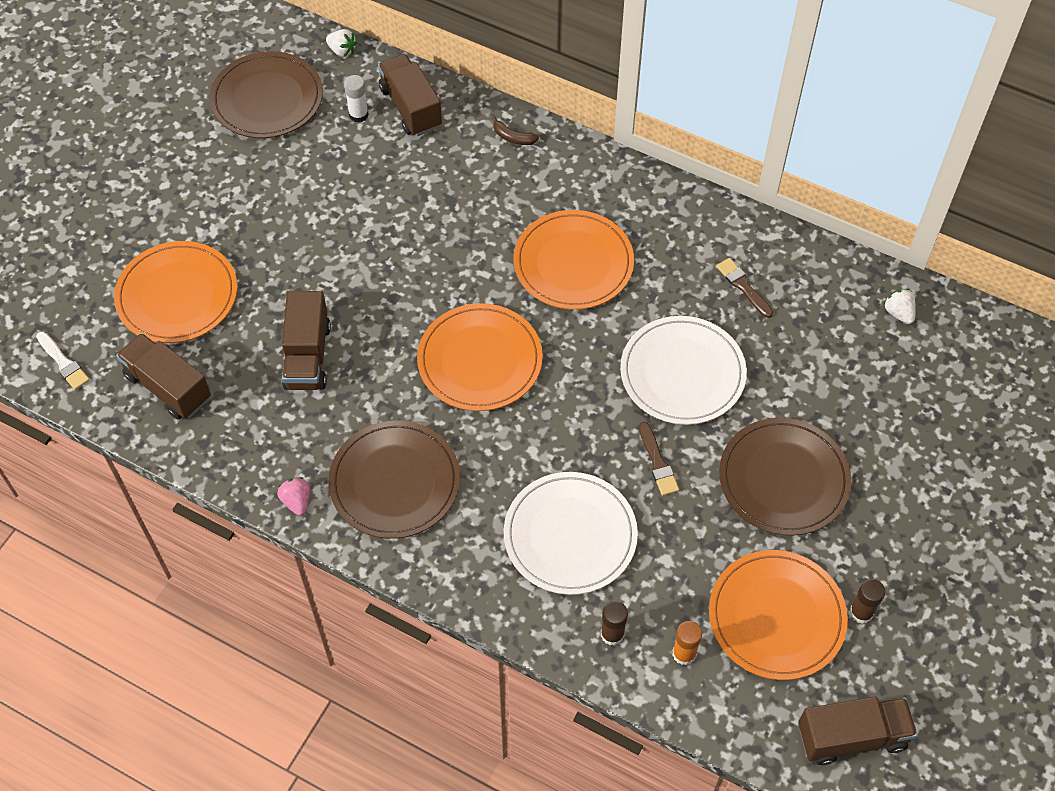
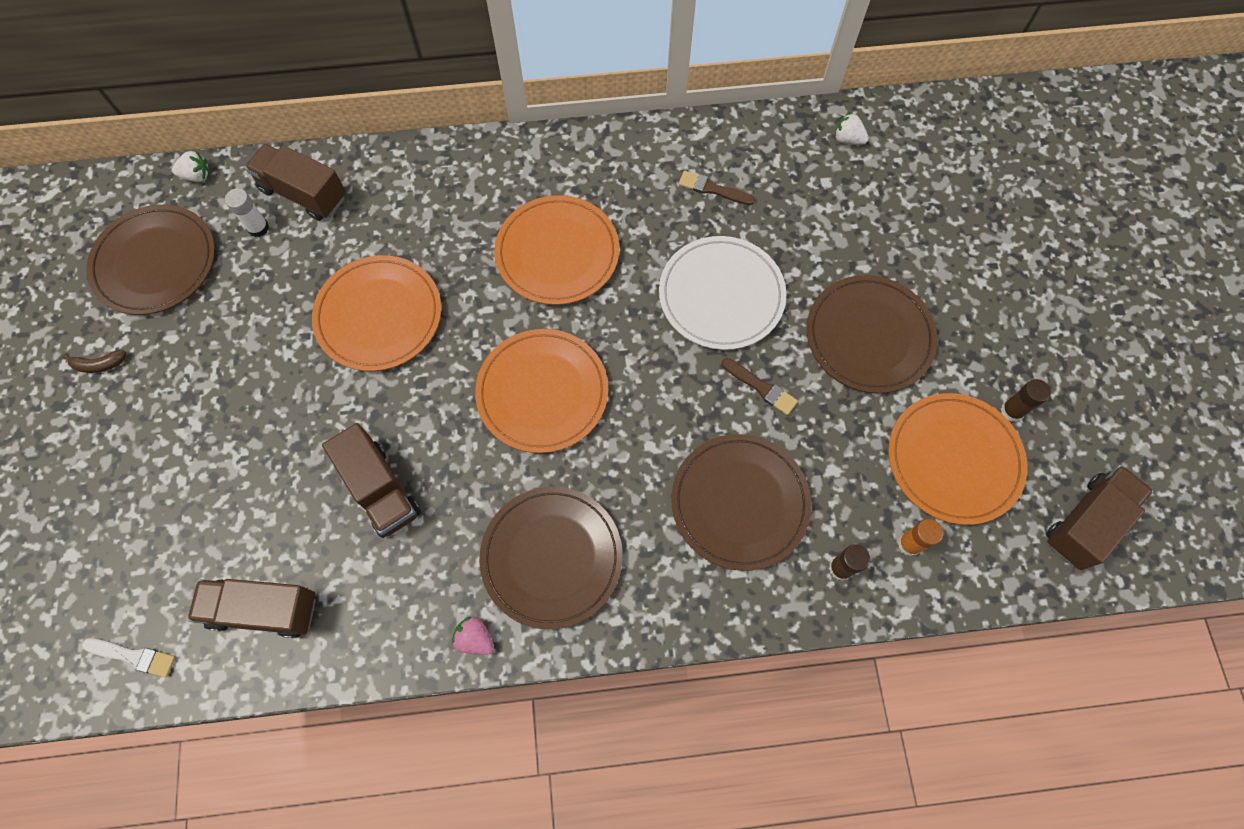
camera: 35 degrees left, 10 degrees up
(177, 295) = (205, 511): orange plate -> orange plate (379, 315)
(513, 137) = (419, 169): brown banana -> brown banana (99, 364)
(570, 535) = (739, 502): white plate -> brown plate

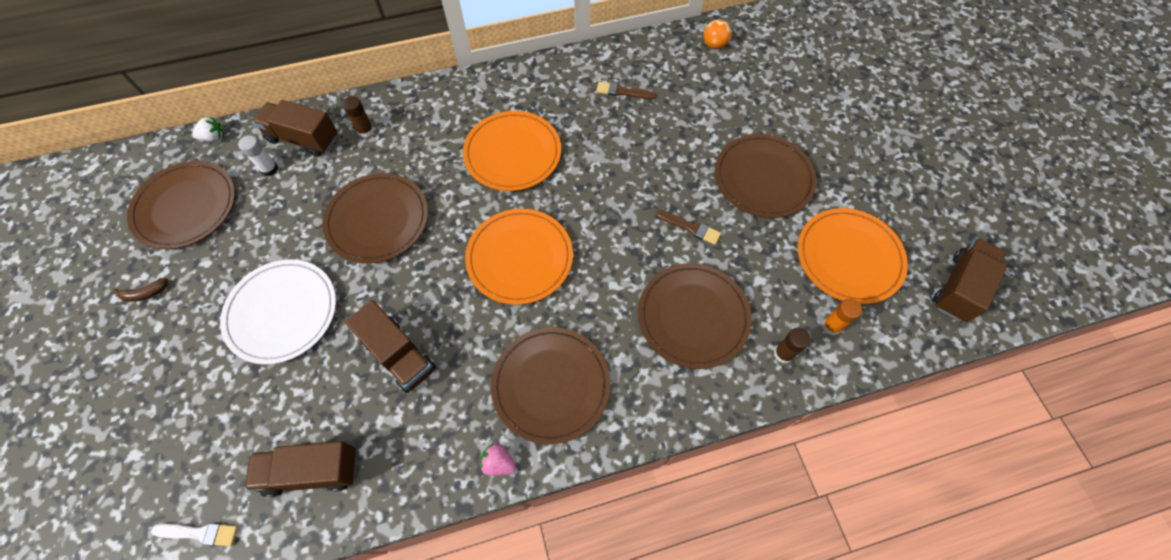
camera: 10 degrees left, 5 degrees down
(379, 315) = (377, 220): orange plate -> brown plate
(721, 295) = (645, 165): white plate -> white plate (282, 312)
(847, 139) = (714, 45): white strawberry -> orange ball
(1012, 411) = (882, 215): brown glue stick -> brown glue stick (365, 131)

